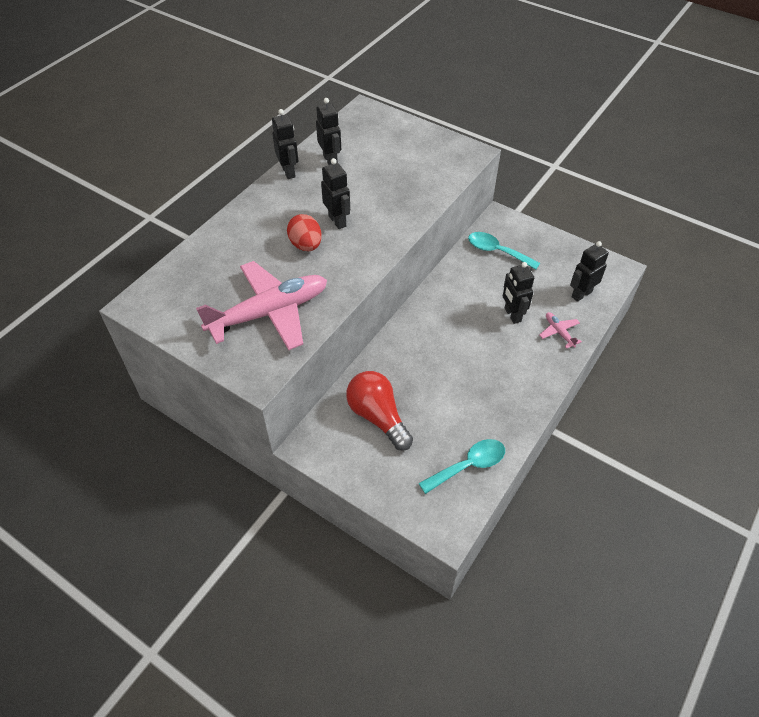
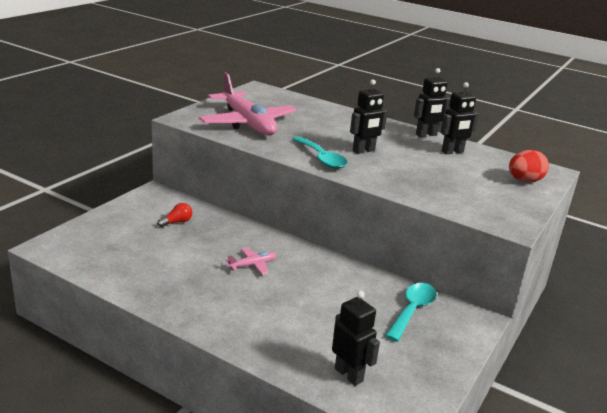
camera: 85 degrees right, 25 degrees down
(306, 245) = (328, 138): red egg -> red egg (524, 181)
(378, 417) = (177, 222): red light bulb -> red light bulb, size x0.46
(469, 465) = (109, 264): turquoise spoon -> turquoise spoon (321, 159)
(512, 315) = (306, 311): black robot -> none
(559, 332) = (279, 344): pink plane -> pink plane (253, 265)

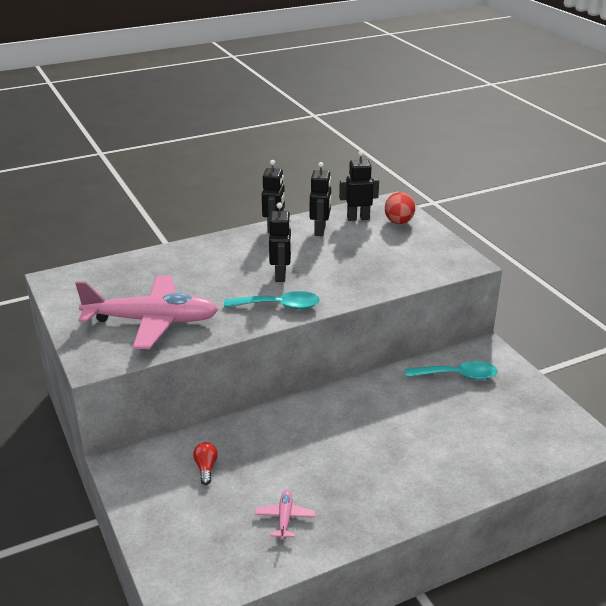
camera: 55 degrees left, 5 degrees up
(253, 265) = (330, 442): pink plane -> pink plane (285, 518)
(349, 374) = (523, 447): black robot -> black robot (358, 218)
(412, 310) = (458, 376): turquoise spoon -> turquoise spoon turned 120 degrees clockwise

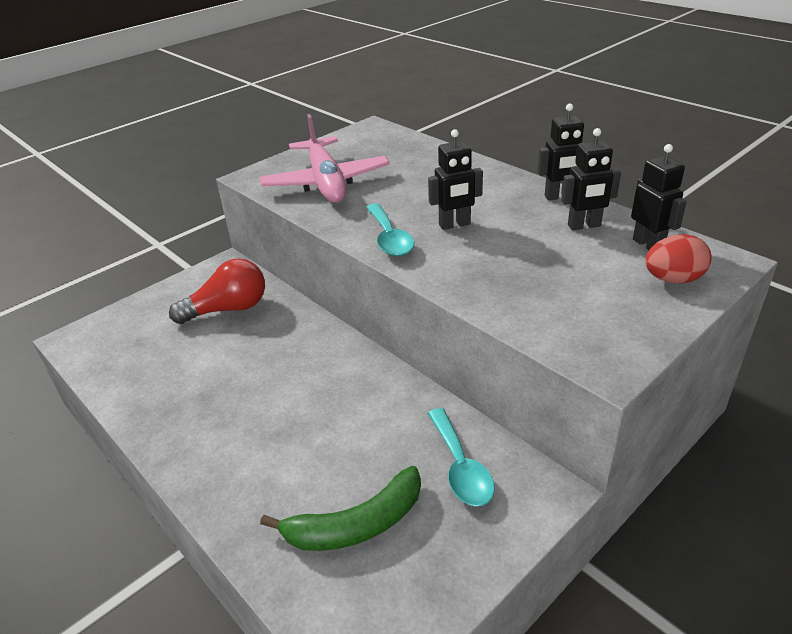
camera: 75 degrees right, 5 degrees up
(206, 468) = (228, 309): red light bulb -> red light bulb, size x2.19
(285, 518) = (166, 373): pink plane -> none
(492, 428) = (356, 524): none -> green banana

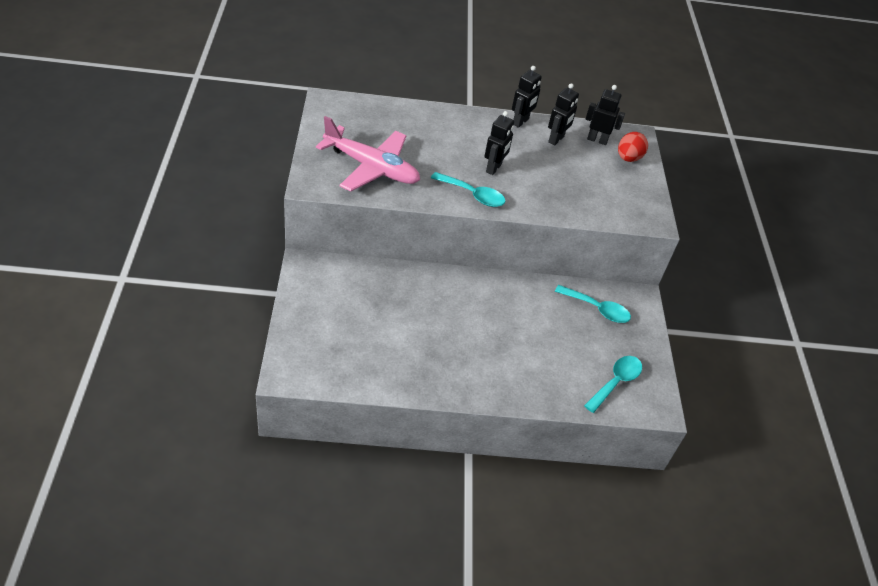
camera: 55 degrees left, 10 degrees up
(228, 309) = (359, 294): red light bulb -> none
(356, 524) = (589, 362): green banana -> none
(356, 576) = (616, 382): none -> turquoise spoon

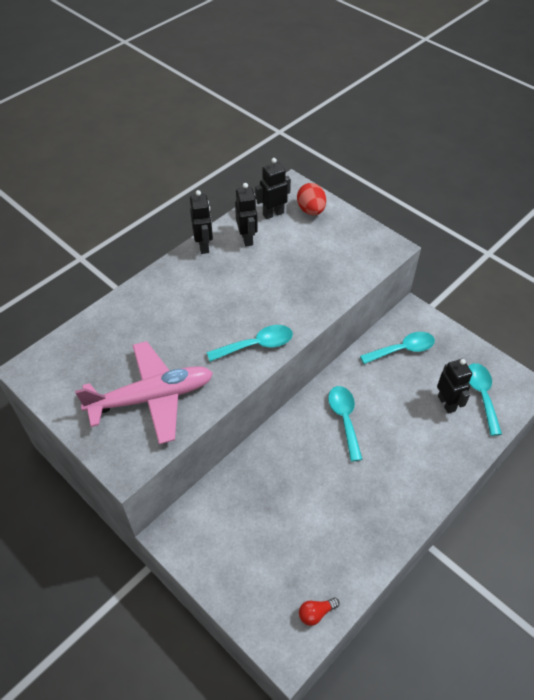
camera: 40 degrees left, 5 degrees up
(328, 375) = (316, 613): none -> red light bulb
(494, 168) = (239, 306): black robot -> black robot (446, 403)
(494, 307) = (344, 419): none -> turquoise spoon

